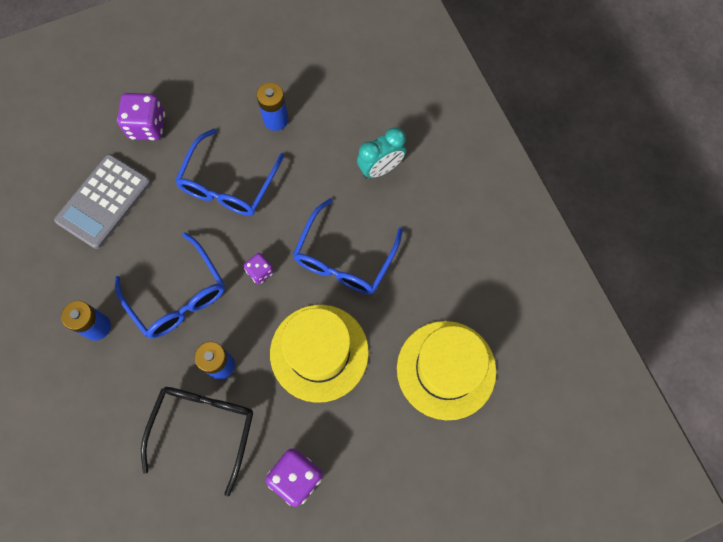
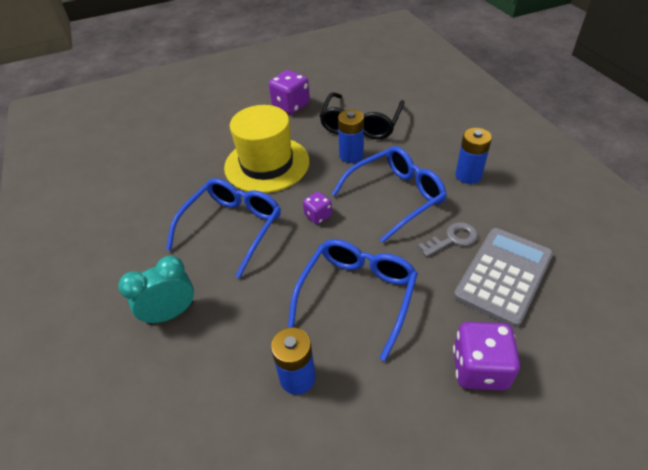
camera: 175 degrees left, 25 degrees down
(136, 241) = (452, 239): none -> grey key
(178, 297) = (396, 196): blue glasses -> blue glasses turned 90 degrees clockwise
(446, 369) = (164, 157): yellow hat -> none

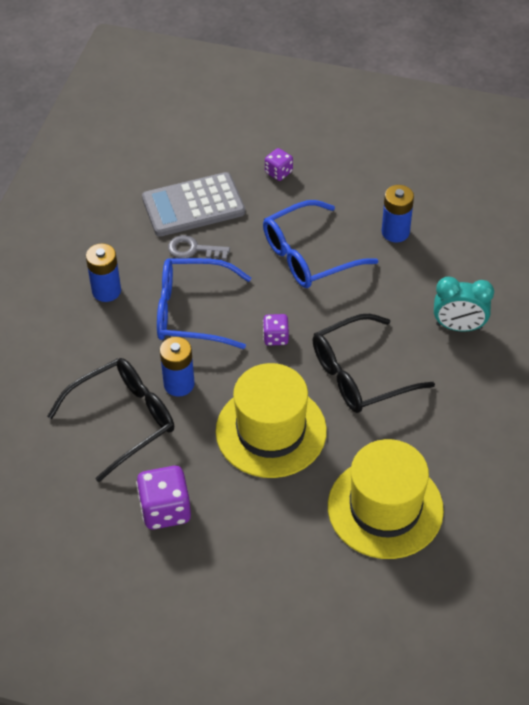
camera: 145 degrees left, 5 degrees up
(161, 166) = (385, 508): none -> yellow hat
(233, 226) = (359, 375): blue glasses -> black glasses
(479, 368) = (278, 172): purple dice -> purple dice, size x0.57

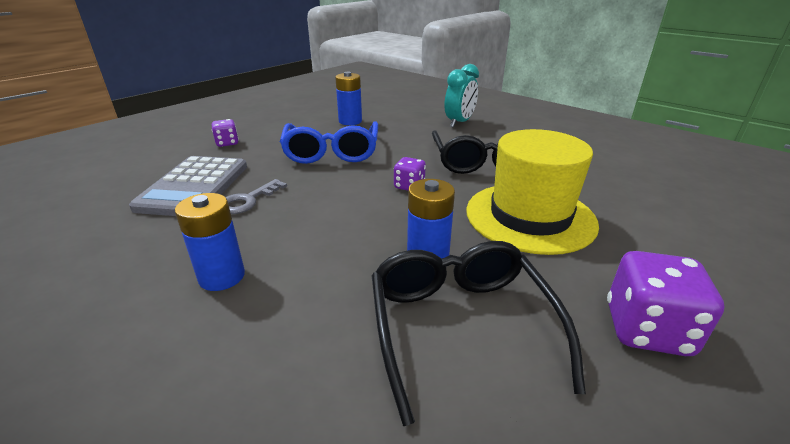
camera: 65 degrees left, 20 degrees down
(190, 312) = (328, 223): blue glasses -> none
(385, 508) = (642, 184): yellow hat -> none

